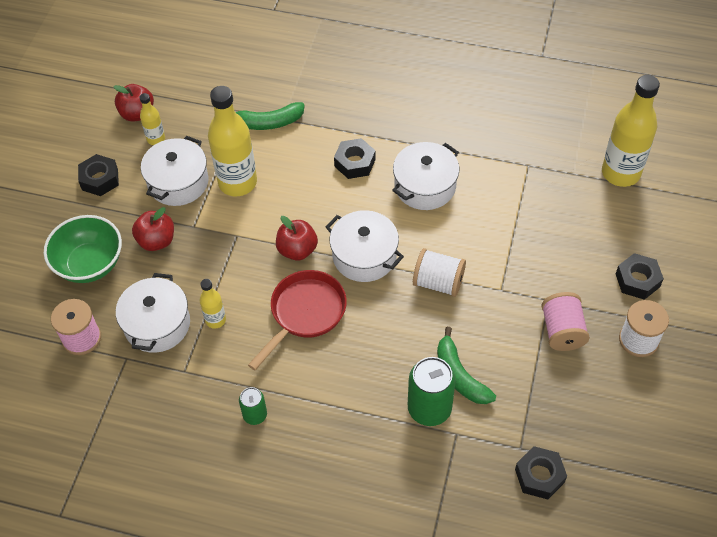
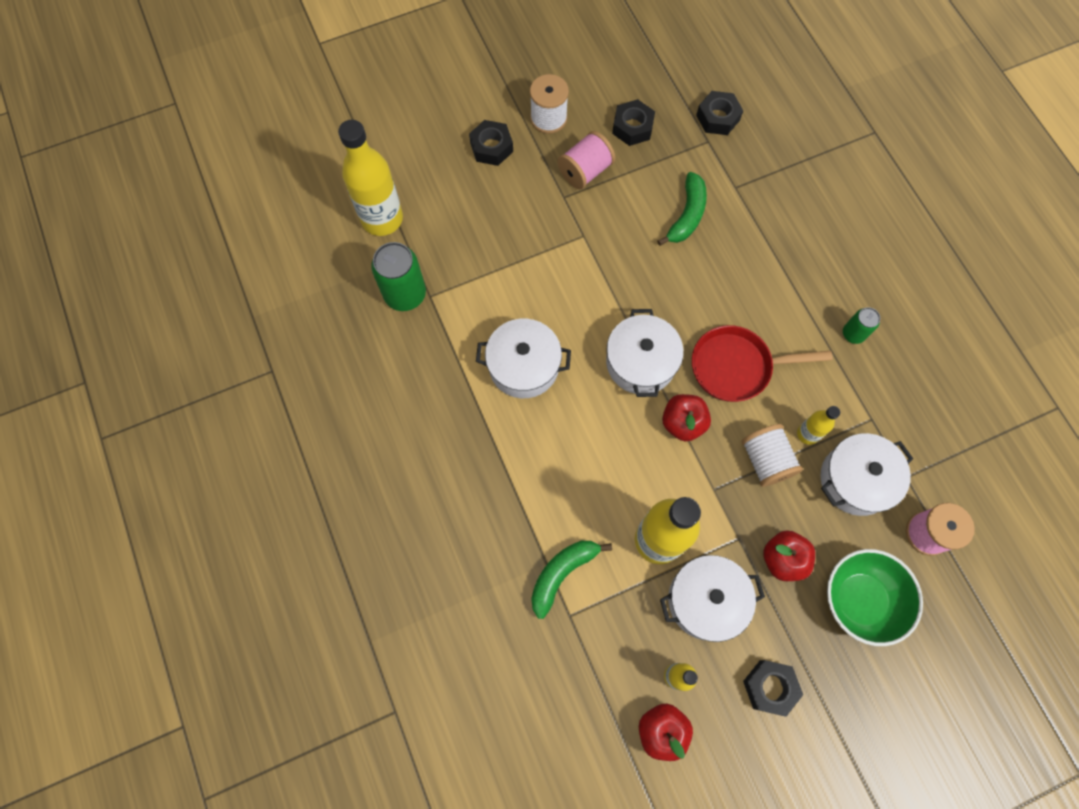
camera: 130 degrees left, 15 degrees up
(268, 122) = (562, 573): green banana -> green banana turned 90 degrees counterclockwise
(355, 163) = (546, 448): black nut -> black nut (632, 127)
(429, 408) = (732, 217): green can -> green can (405, 294)
(438, 282) = (616, 286): white spool -> white spool (765, 460)

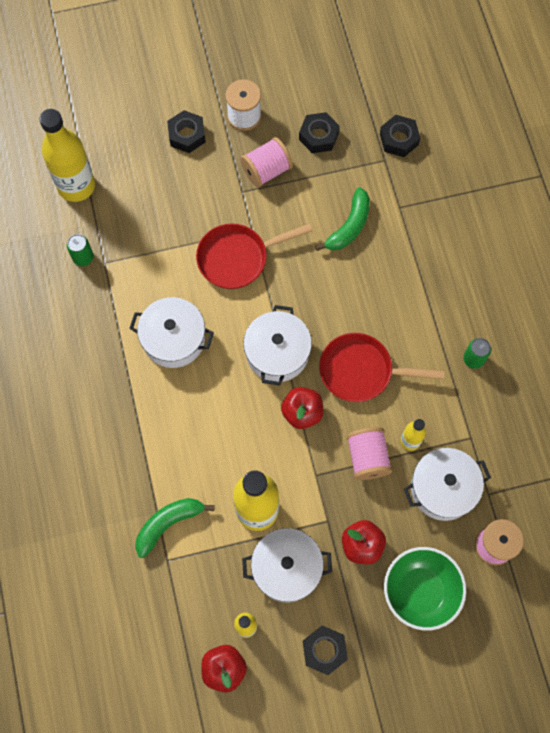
camera: 10 degrees right, 0 degrees up
(405, 294) = (83, 257): green can -> green can, size x0.56
(574, 267) = (237, 258): none -> red pan
(765, 460) = (367, 457): white spool -> pink spool

